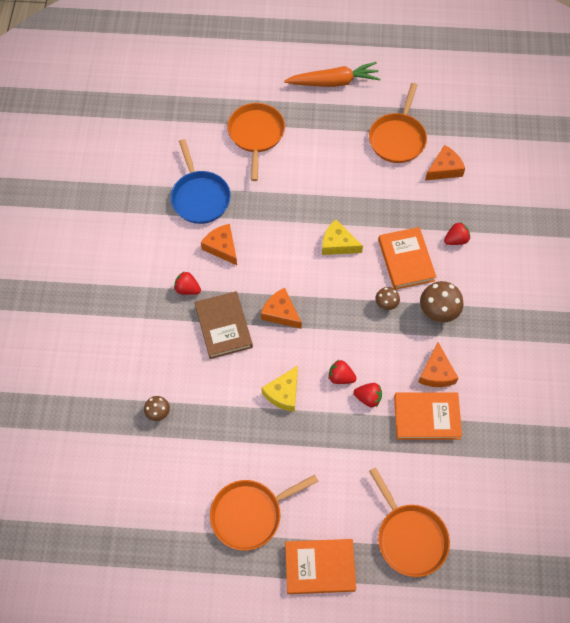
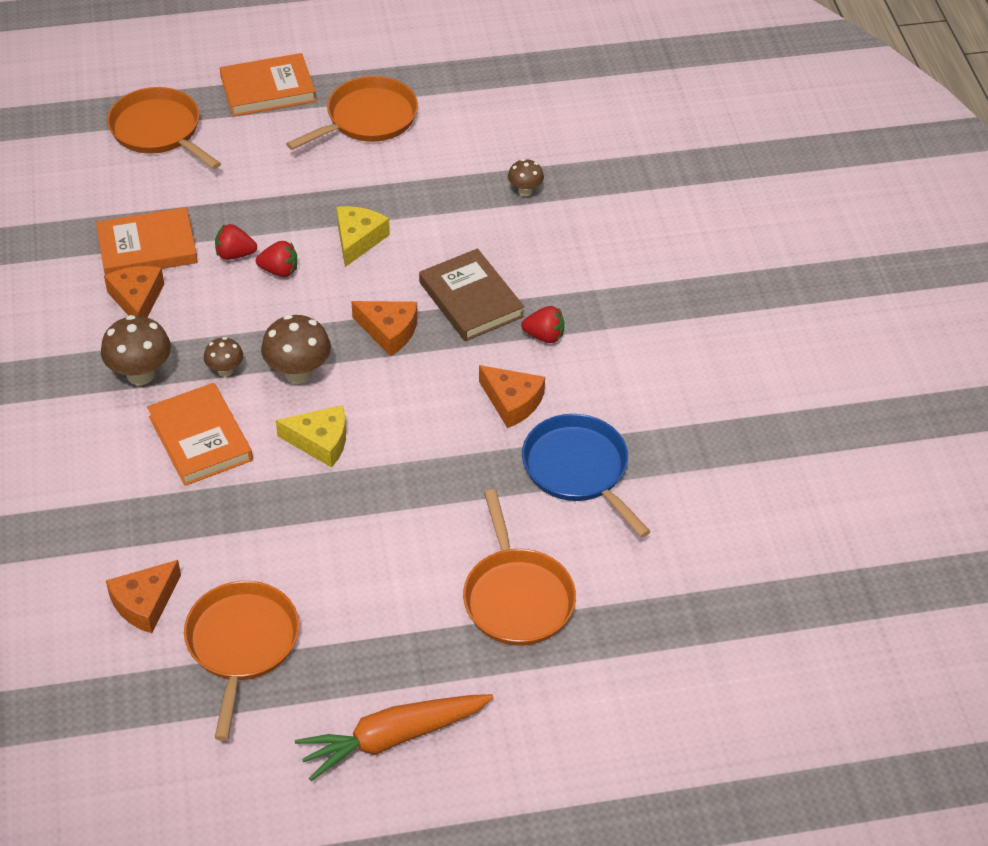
camera: 165 degrees right, 15 degrees down
(342, 293) = (298, 373): none -> brown mushroom
(456, 240) = (116, 485): red strawberry -> none

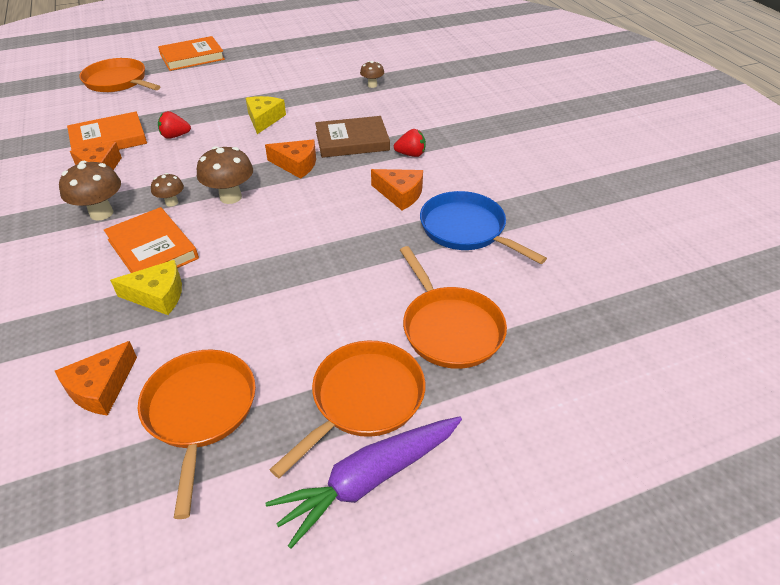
camera: 10 degrees left, 5 degrees down
(279, 271) = (209, 141): red strawberry -> none
(320, 442) = (255, 238): yellow cheese -> yellow cheese (158, 295)
(368, 118) = (260, 63): orange pan -> orange pan (364, 399)
(392, 738) = (369, 480): orange carrot -> purple carrot
(471, 299) = (352, 141): brown book -> brown book turned 60 degrees counterclockwise

